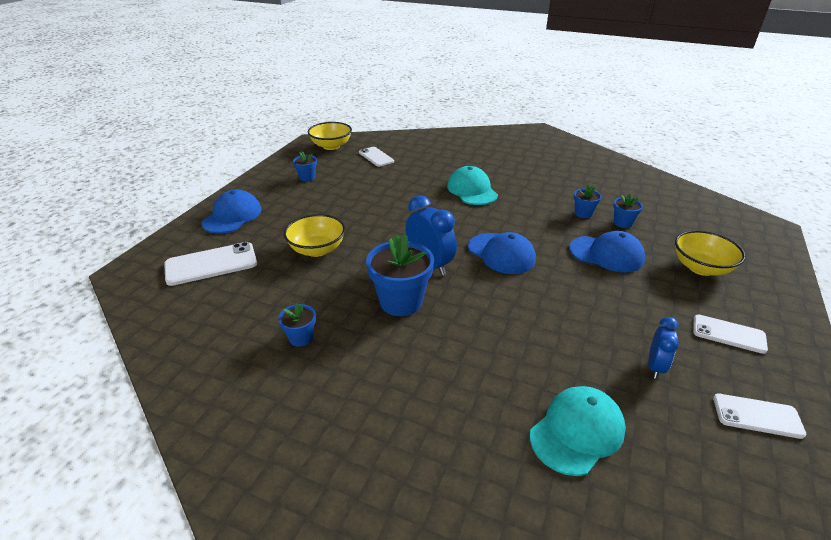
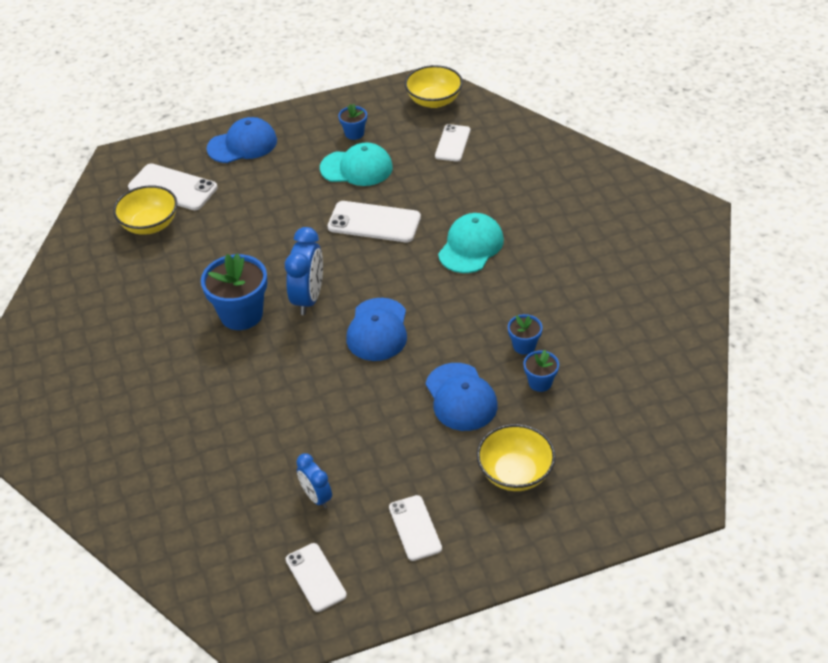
camera: 50 degrees right, 10 degrees up
(301, 338) = (147, 293): blue flower pot -> none
(317, 249) = (254, 224): yellow bowl -> yellow bowl (150, 225)
(397, 208) = (374, 222): none -> white phone
(577, 432) = (198, 483): turquoise cap -> turquoise cap (357, 168)
(655, 366) = (316, 497): blue clock -> blue clock turned 75 degrees clockwise

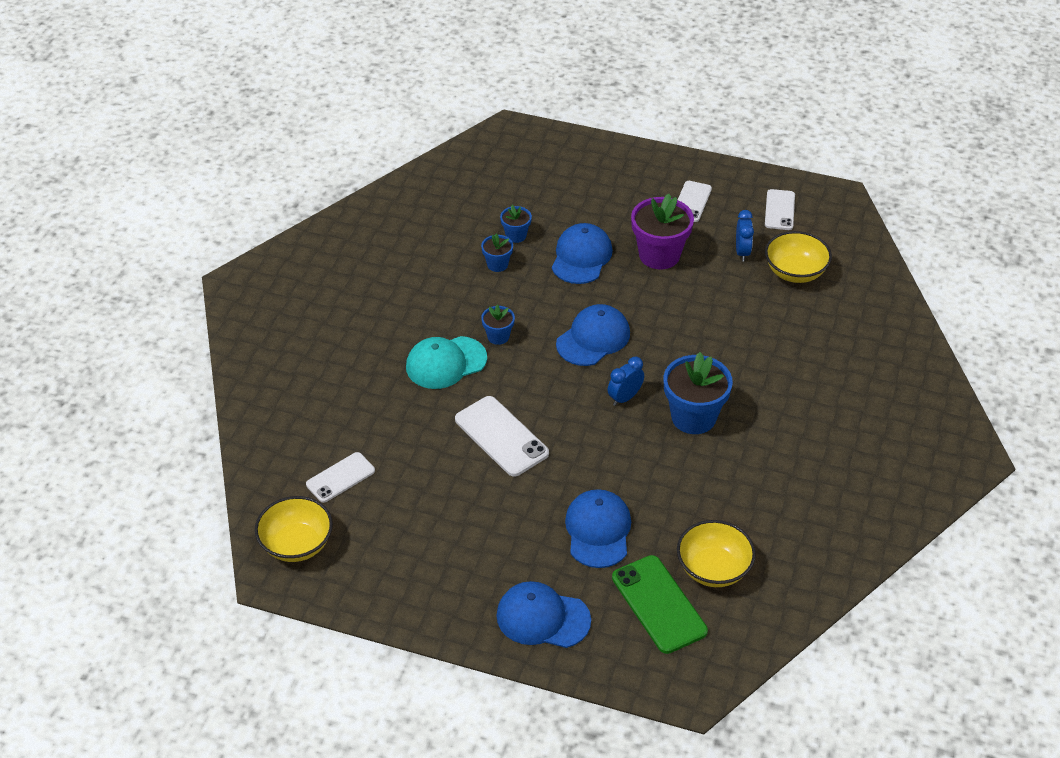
camera: 145 degrees left, 0 degrees up
(173, 187) = (659, 604): white phone -> green phone
(249, 205) = (598, 530): none -> blue cap
(308, 298) = (624, 398): blue clock -> blue clock, size x0.61
(354, 133) = (417, 554): blue flower pot -> blue flower pot (498, 336)
(357, 168) = (458, 508): turquoise cap -> none
(393, 443) = (659, 255): none -> purple flower pot
(515, 473) = (595, 195): yellow bowl -> yellow bowl (795, 272)

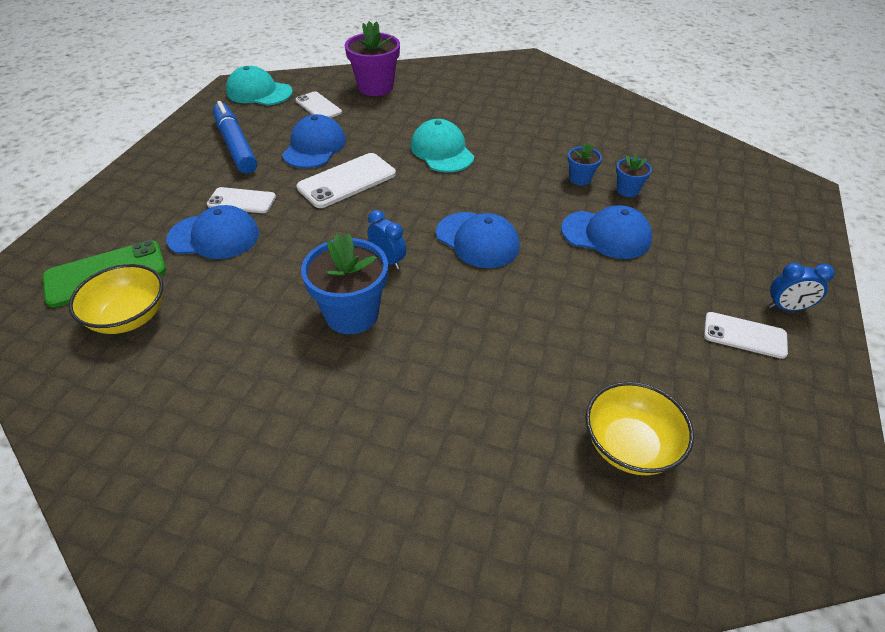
camera: 90 degrees right, 0 degrees up
(296, 544) = (259, 92): yellow bowl -> turquoise cap
(428, 545) = (235, 145): none -> blue marker
(498, 336) = (477, 179): blue flower pot -> none
(542, 618) = (130, 202): blue cap -> blue cap (314, 147)
(659, 255) = (627, 298): purple flower pot -> purple flower pot (375, 87)
(742, 252) = (657, 383): blue clock -> blue clock (787, 308)
(779, 210) = (769, 439): white phone -> white phone (242, 201)

